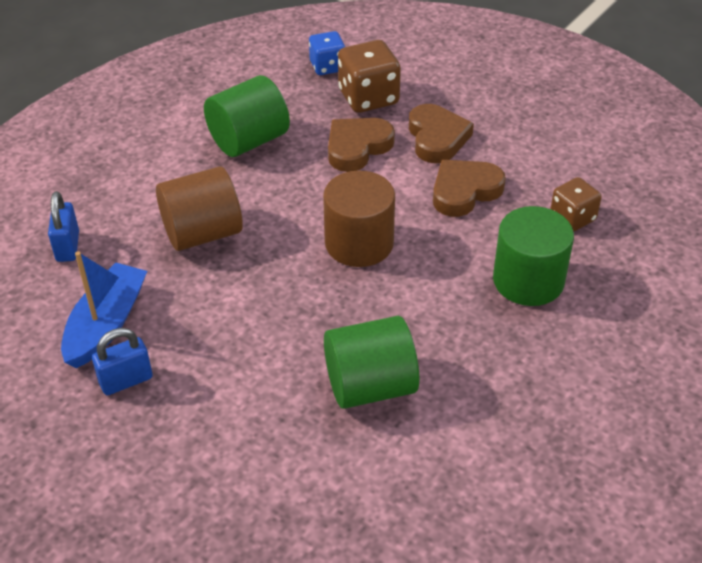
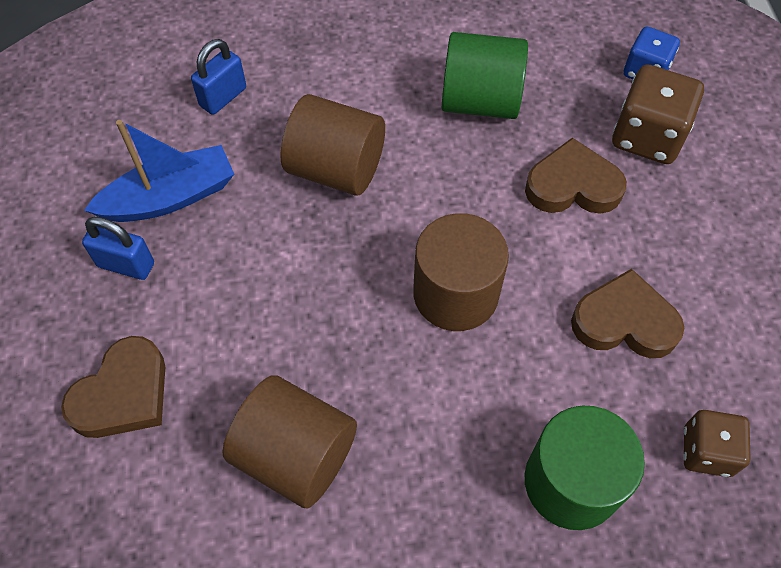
camera: 45 degrees right, 15 degrees up
(370, 386) = (296, 455): green cylinder -> brown cylinder
(437, 138) = (666, 236): brown heart -> brown heart (123, 394)

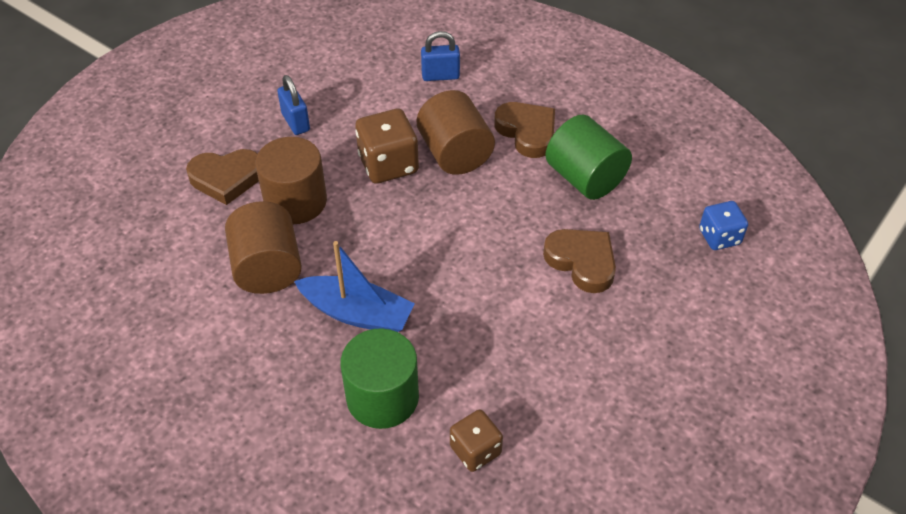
camera: 45 degrees right, 10 degrees down
(170, 197) = (353, 106): blue boat -> blue boat (357, 313)
(455, 293) = (440, 262): brown cylinder -> brown cylinder (295, 201)
(624, 321) = (516, 351): brown heart -> brown heart (527, 132)
(647, 136) = (668, 272): brown dice -> brown dice (388, 164)

